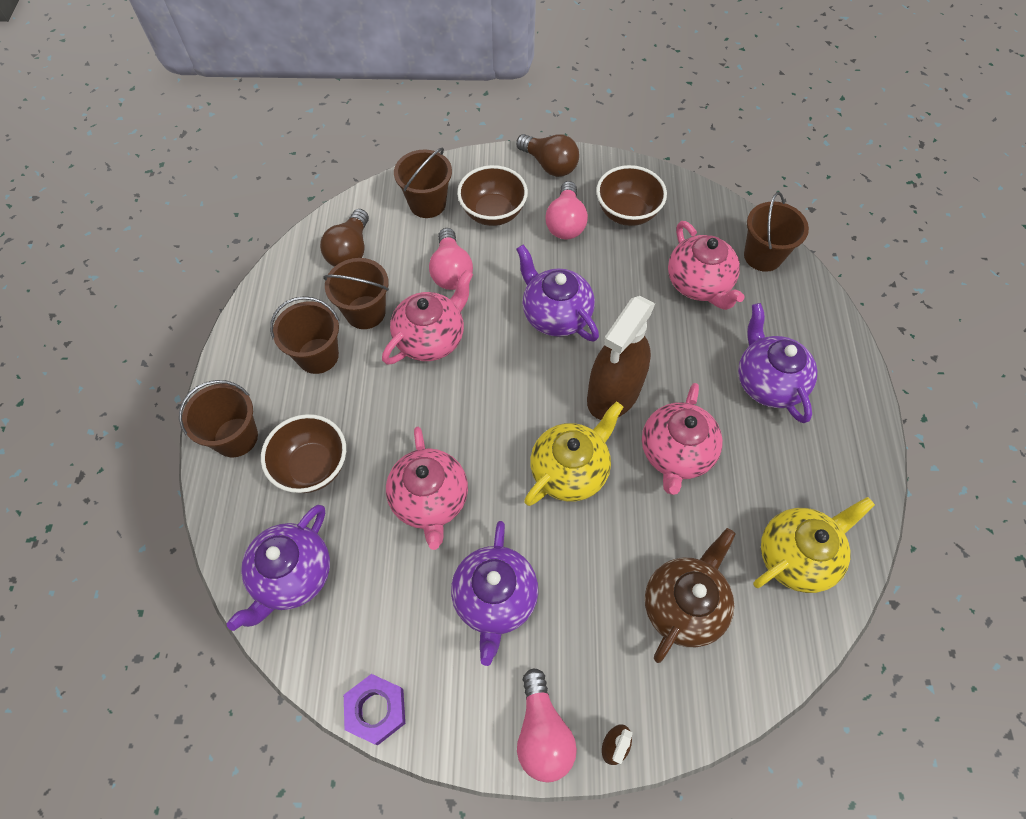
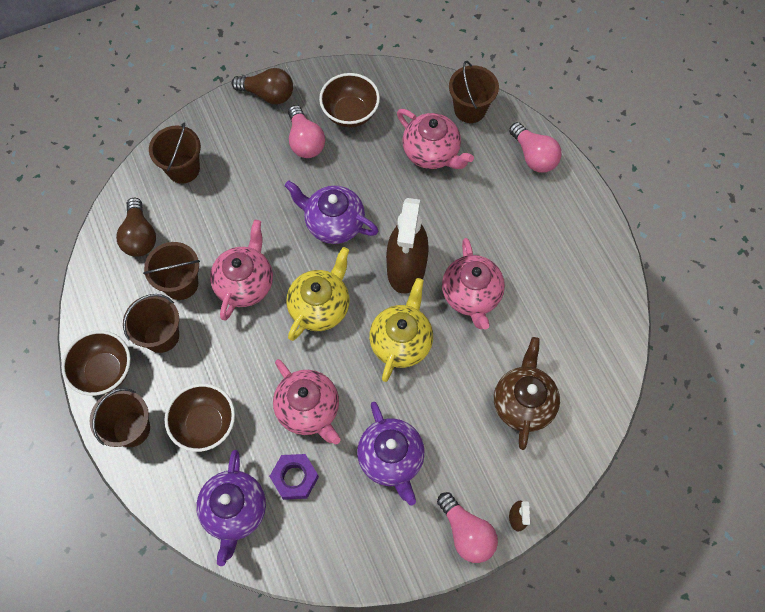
camera: 25 degrees left, 5 degrees up
(376, 710) = (345, 573): purple nut -> purple nut (295, 478)
(451, 271) = (233, 220): pink light bulb -> pink light bulb (533, 156)
(493, 213) = (242, 156): brown bowl -> brown bowl (104, 371)
(767, 382) = (514, 212): purple teapot -> none
(797, 556) = (584, 333): yellow teapot -> yellow teapot (320, 306)

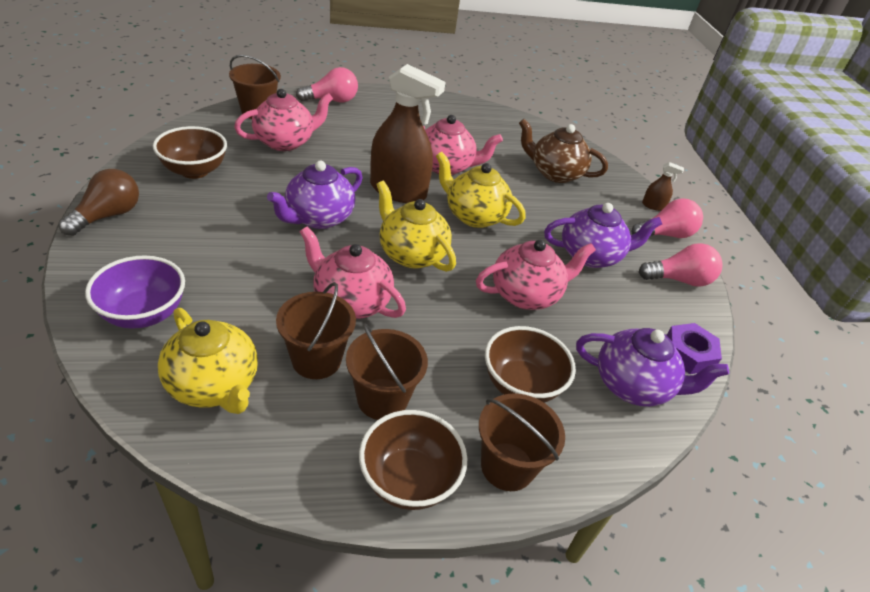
camera: 80 degrees left, 25 degrees down
(140, 236) = (214, 385): brown light bulb -> yellow teapot
(183, 169) = (144, 314): brown bucket -> purple bowl
(295, 478) = (600, 326): purple nut -> purple nut (688, 354)
(305, 141) = (200, 208): pink light bulb -> pink light bulb (679, 280)

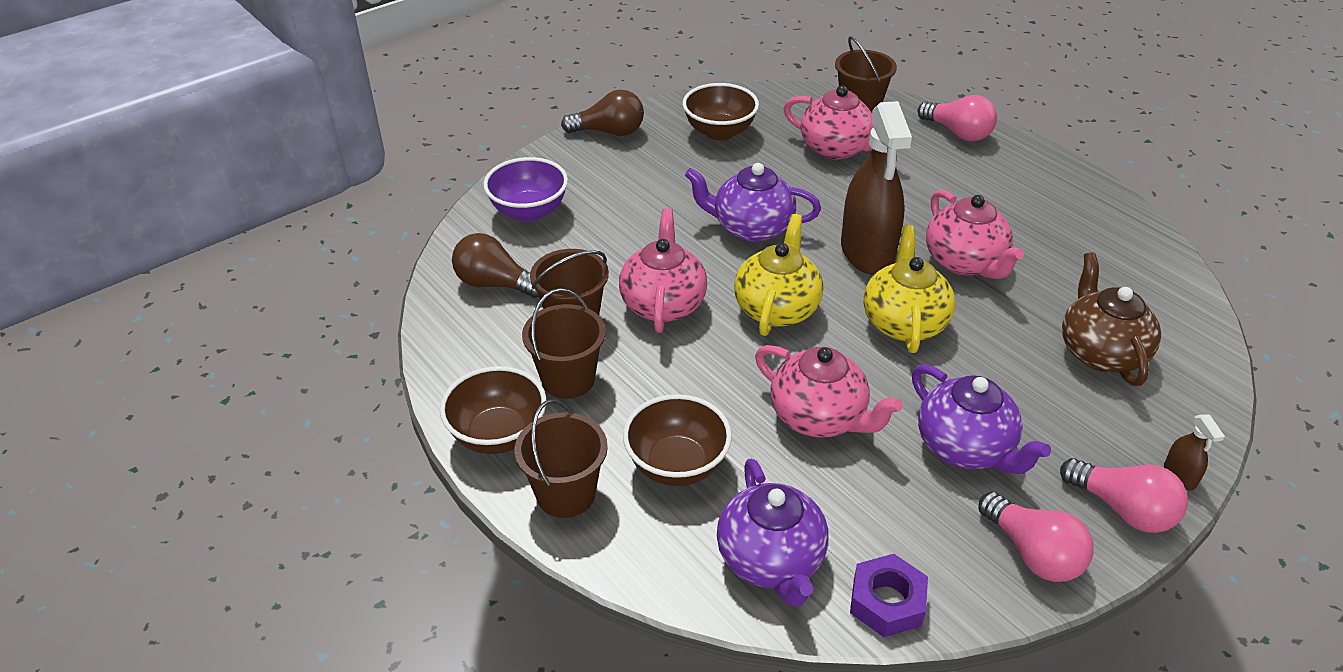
camera: 65 degrees right, 0 degrees up
(214, 385) = (495, 284): yellow teapot -> brown light bulb

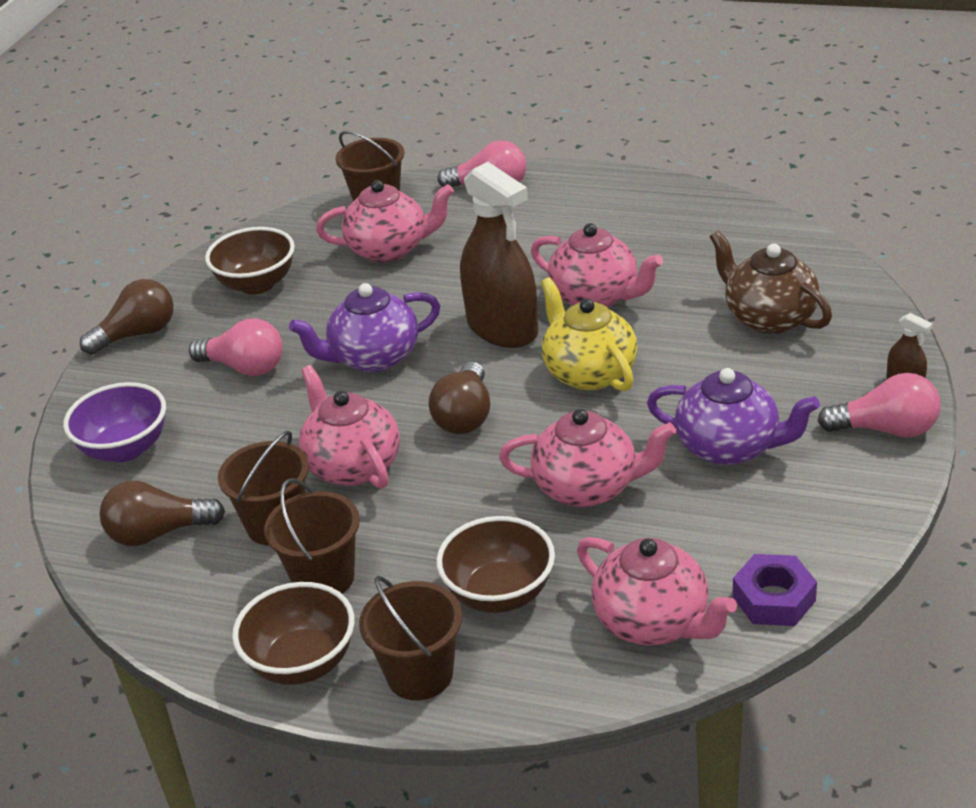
camera: 30 degrees left, 5 degrees down
(771, 561) = (654, 622): purple teapot -> pink teapot
(777, 308) = (465, 416): yellow teapot -> brown light bulb
(1033, 553) = (850, 499): pink light bulb -> pink light bulb (245, 367)

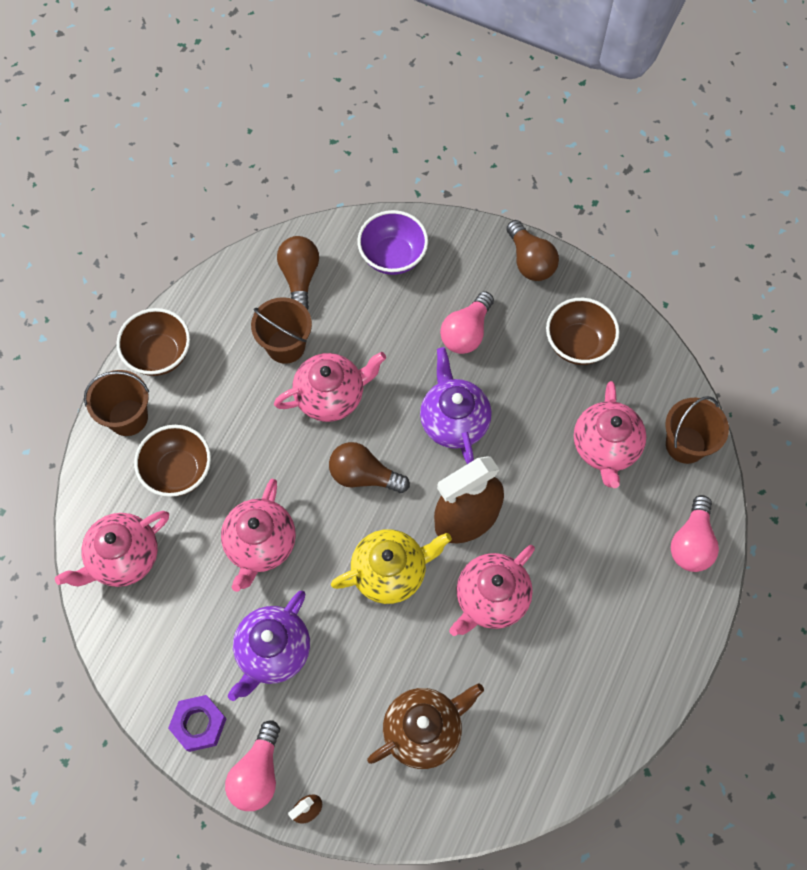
camera: 95 degrees right, 30 degrees up
(323, 578) = (226, 371): brown bucket -> none
(773, 598) = (118, 637): purple nut -> purple nut (199, 724)

